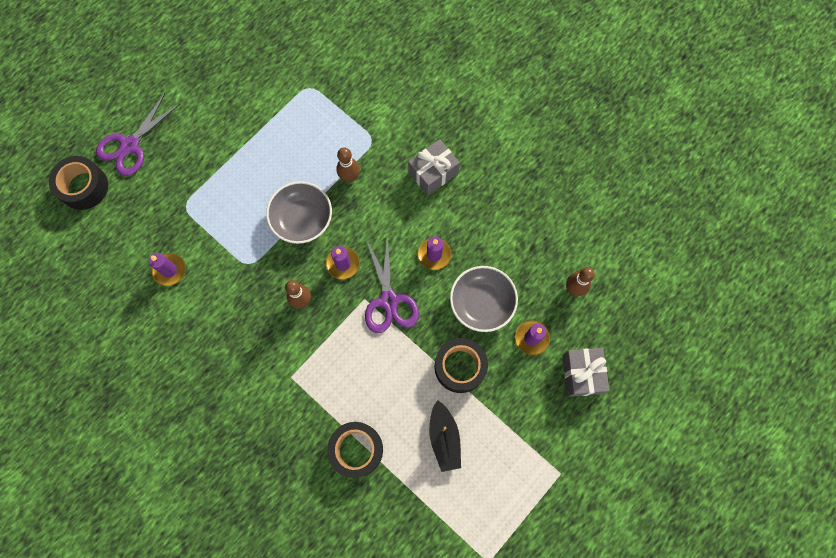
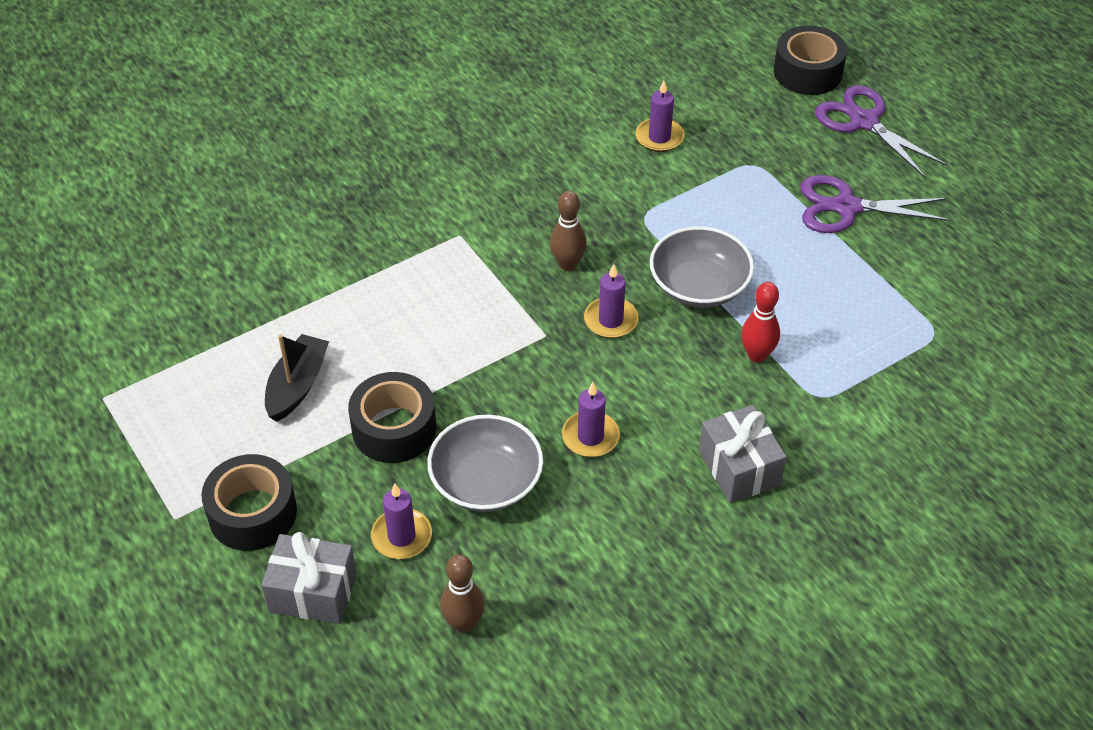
camera: 105 degrees right, 25 degrees down
(349, 177) = (757, 355): brown bowling pin -> red bowling pin
(356, 449) = (328, 285): black tape -> black tape (252, 513)
(389, 301) = (532, 363): purple scissors -> purple scissors (846, 207)
(444, 438) = (297, 386): black boat -> black boat turned 105 degrees clockwise

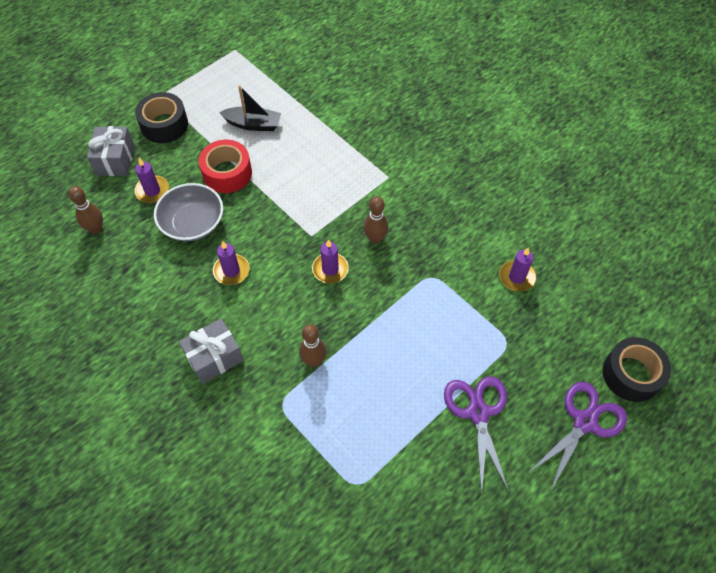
camera: 80 degrees right, 10 degrees up
(394, 428) = (227, 173): black tape -> red tape
(699, 286) = (372, 318): grey bowl -> none
(757, 355) = (314, 360): red bowling pin -> brown bowling pin

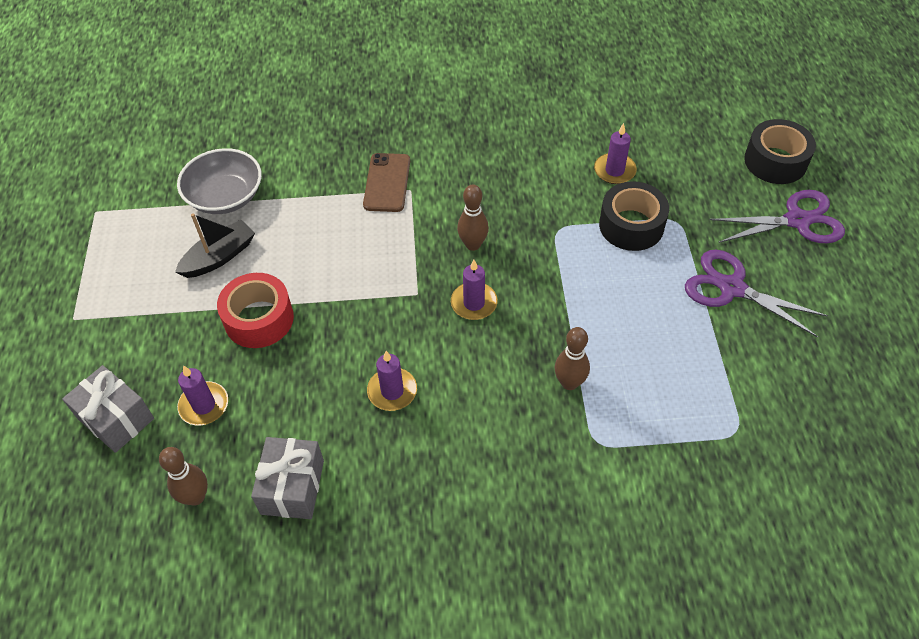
camera: 50 degrees left, 5 degrees down
(164, 125) = (122, 339): black tape -> black tape (631, 225)
(192, 223) = (292, 391): grey bowl -> grey bowl (225, 196)
(214, 357) = (488, 473): grey gift -> grey gift (292, 487)
(382, 161) = (387, 183): none -> brown phone
(585, 422) = (797, 220): purple scissors -> purple scissors turned 90 degrees clockwise

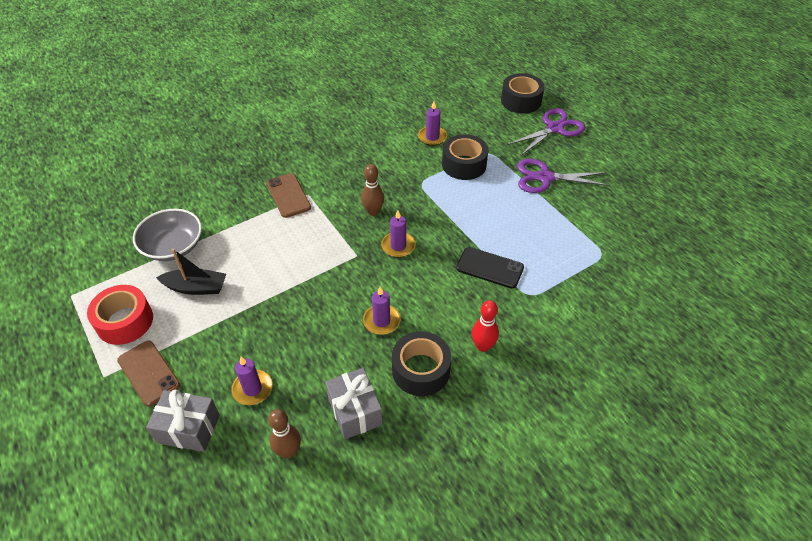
camera: 30 degrees left, 5 degrees down
(116, 336) = (148, 373): none -> brown phone
(219, 257) = (196, 287): black boat -> black boat turned 75 degrees clockwise
(259, 319) = (255, 315): red tape -> red tape (125, 321)
(397, 475) = (421, 370): none -> black tape
(491, 481) = (483, 346): none -> red bowling pin
(569, 383) = (490, 268): brown bowling pin -> black phone

